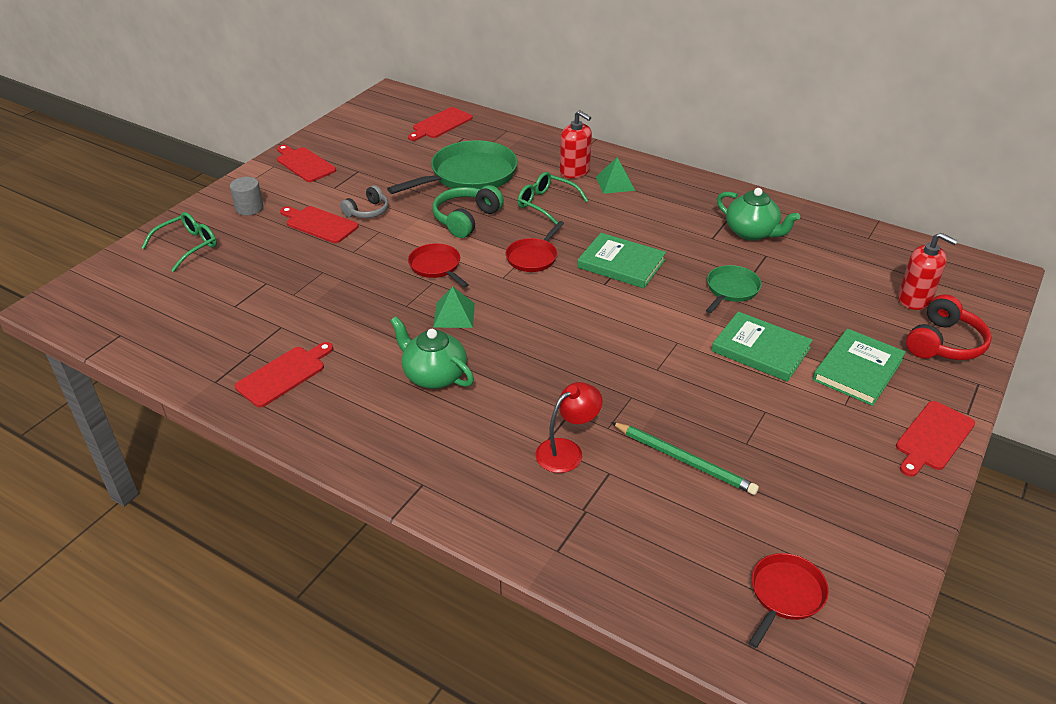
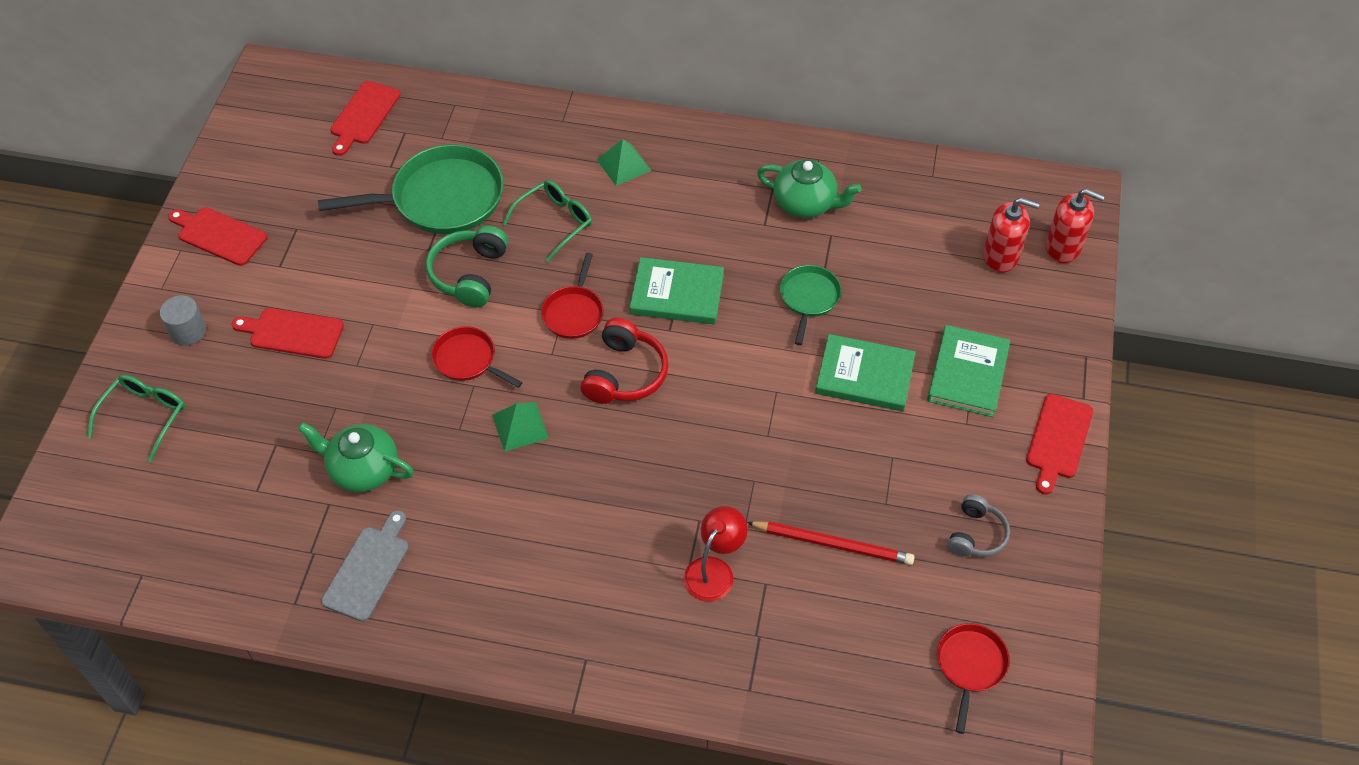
camera: 20 degrees left, 15 degrees up
(284, 374) = (368, 569): red cutting board -> grey cutting board
(367, 211) = (342, 295): grey headphones -> grey headphones (976, 534)
(434, 375) = (535, 518): green teapot -> green teapot (363, 470)
(469, 175) = (441, 199): green pan -> green pan turned 45 degrees clockwise
(546, 204) = (555, 222): green glasses -> green glasses turned 120 degrees clockwise
(575, 171) = (568, 156): red soap dispenser -> red soap dispenser (1063, 247)
(684, 460) = (832, 544): green pencil -> red pencil
(944, 343) = (1042, 311): red headphones -> red headphones (625, 374)

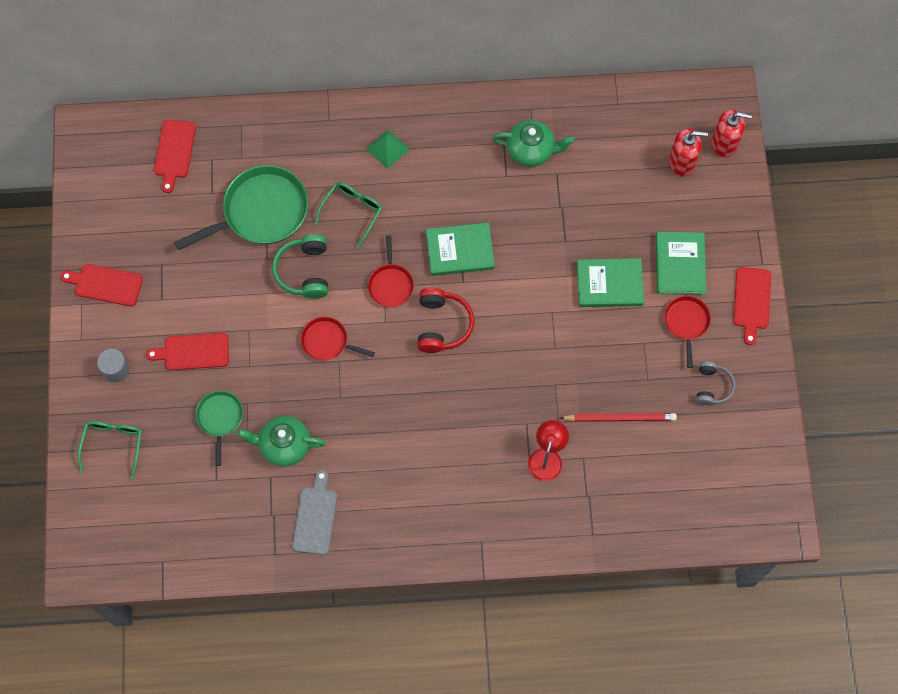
camera: 15 degrees left, 15 degrees up
(520, 426) = (382, 384): green pyramid -> none
(809, 298) = (555, 231): green pan -> green pan (220, 418)
(970, 666) = (729, 481): red pan -> red pan (686, 323)

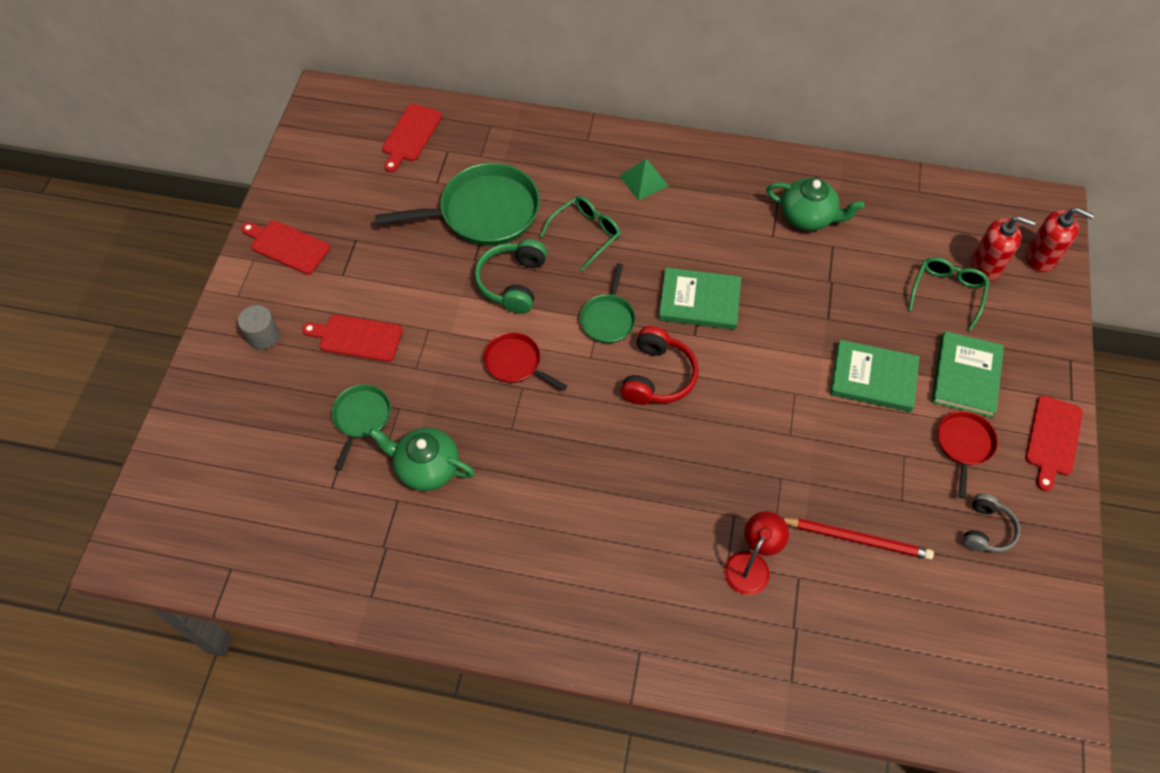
camera: 15 degrees right, 10 degrees down
(113, 444) = (227, 416): green glasses -> green glasses (947, 292)
(315, 517) = (436, 563): grey cutting board -> none
(390, 284) = (608, 318): red pan -> green pan

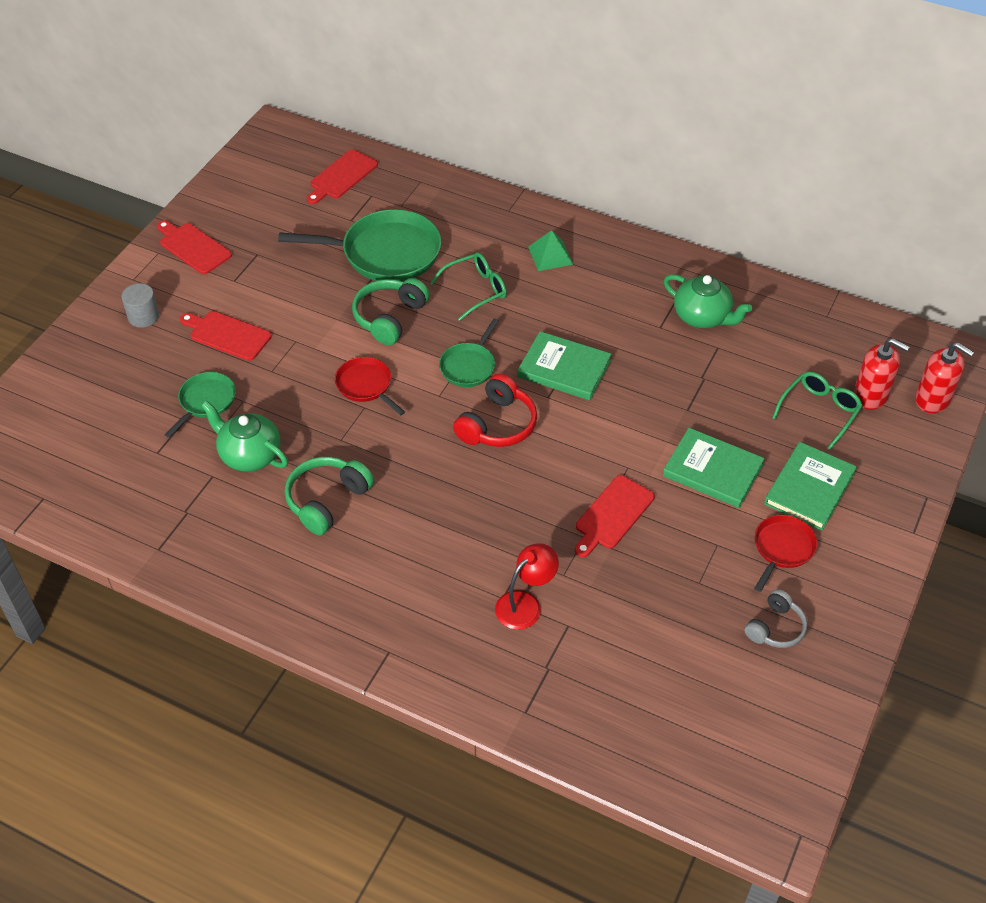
camera: 15 degrees right, 10 degrees down
(521, 499) = (327, 500): none -> green headphones
(856, 539) = (639, 606): red pencil -> none
(1053, 439) = (878, 563): red cutting board -> red cutting board (612, 515)

